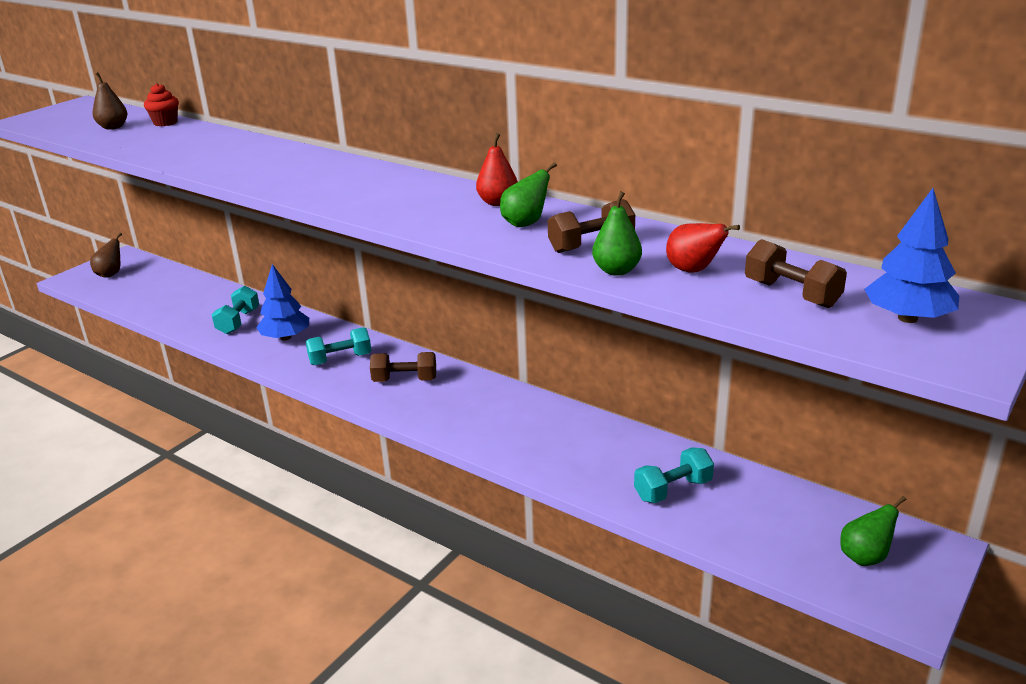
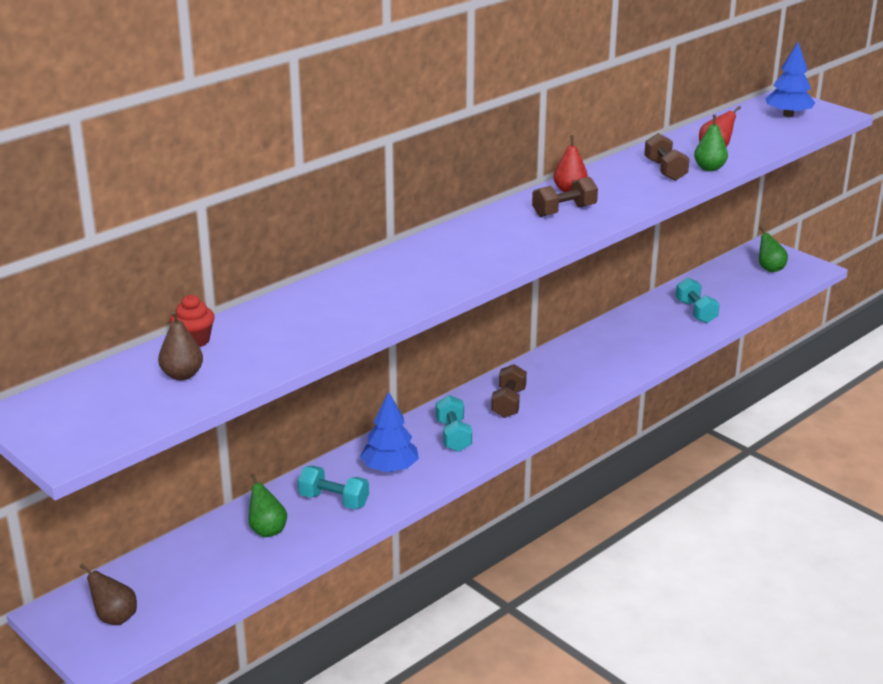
camera: 80 degrees left, 0 degrees up
(526, 223) = (617, 185): green pear -> green pear (267, 530)
(791, 294) = (753, 132): brown dumbbell -> brown dumbbell (564, 211)

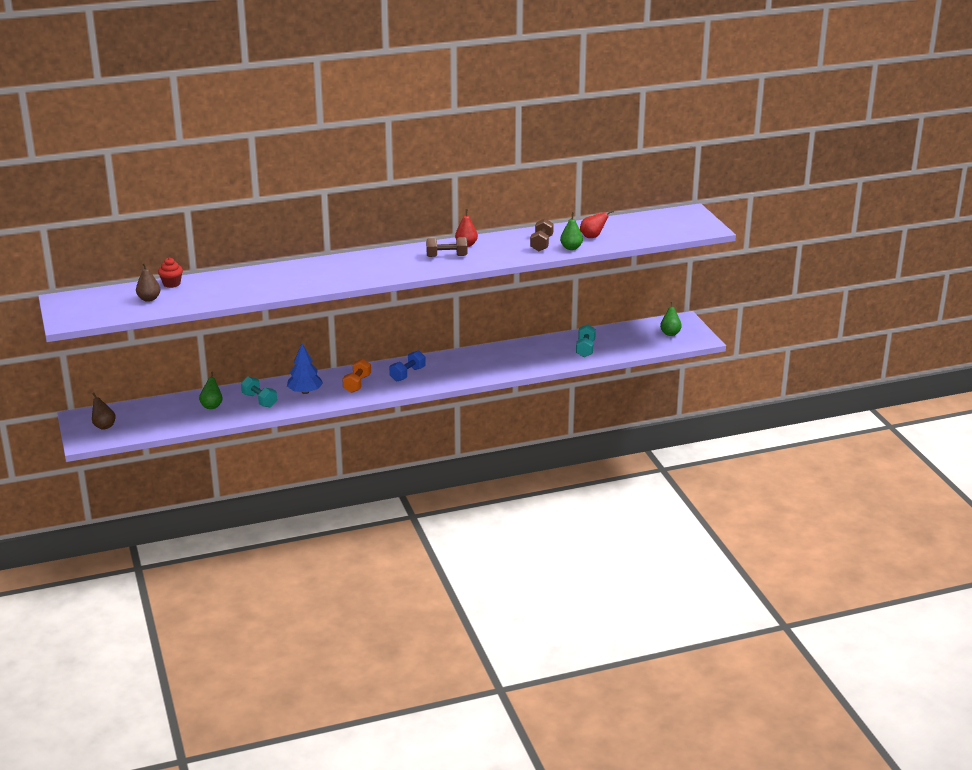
camera: 25 degrees right, 0 degrees up
(453, 436) = (357, 384): turquoise dumbbell -> orange dumbbell
(508, 403) = (407, 374): brown dumbbell -> blue dumbbell
(788, 115) = (675, 223): blue tree -> none

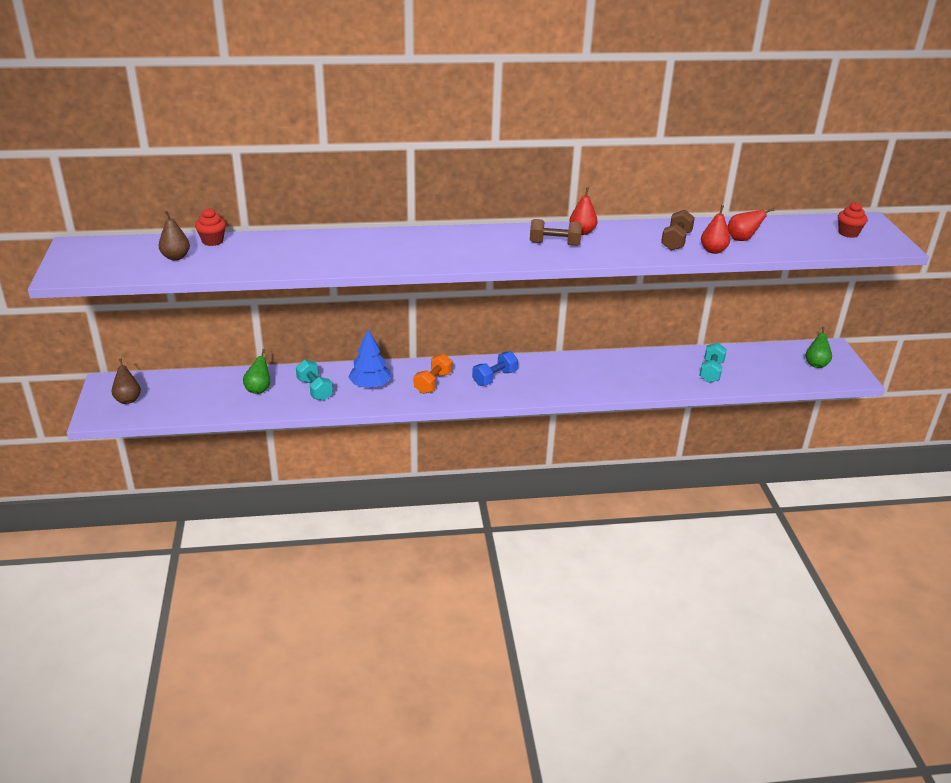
camera: 10 degrees right, 5 degrees up
(571, 248) = (713, 250): green pear -> red pear
(675, 223) = (848, 233): none -> red cupcake

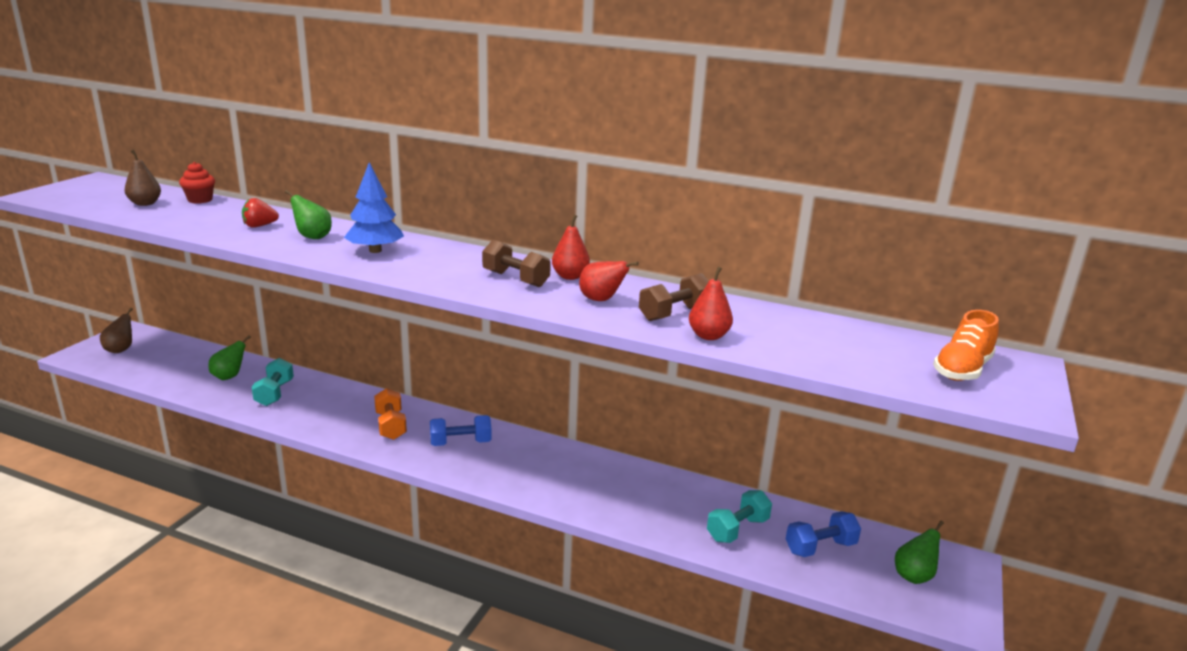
camera: 30 degrees right, 10 degrees down
(310, 251) = (259, 226): none -> red strawberry
(366, 249) = (312, 237): none -> green pear
(370, 385) = (328, 407): blue tree -> blue tree (375, 250)
(433, 383) = (391, 426): orange dumbbell -> orange dumbbell turned 75 degrees counterclockwise
(742, 239) = (773, 334): red pear -> red pear (601, 300)
(760, 366) = (820, 547): none -> blue dumbbell
(848, 233) = (962, 370): red cupcake -> orange shoe

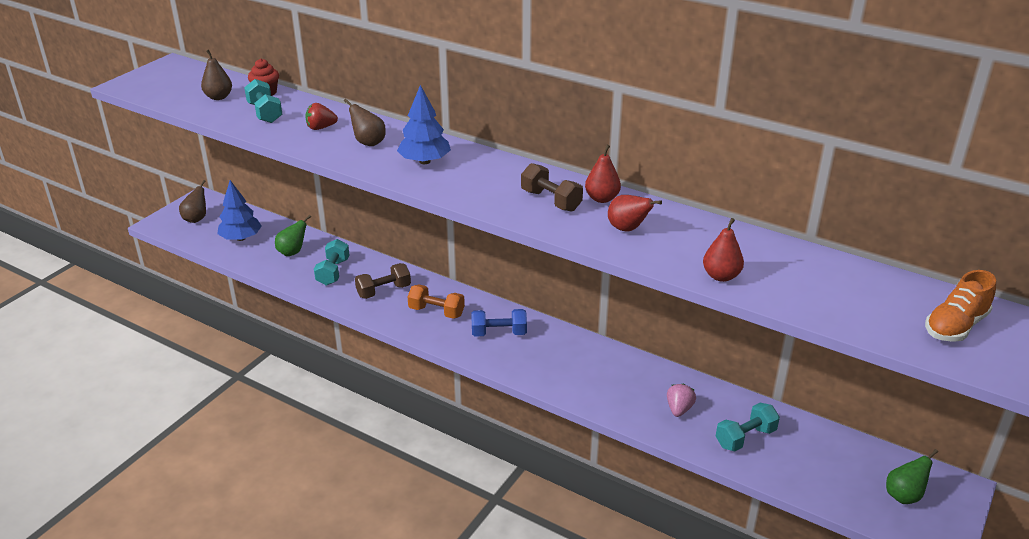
camera: 10 degrees right, 10 degrees up
(171, 366) = (241, 238): none -> blue tree
(197, 215) = (265, 113): none -> turquoise dumbbell
(312, 237) = (368, 143): green pear -> brown pear
(391, 426) = (436, 312): orange dumbbell -> orange dumbbell turned 60 degrees counterclockwise
(663, 506) = (679, 409): none -> pink strawberry
(674, 313) = (693, 248): brown dumbbell -> brown dumbbell (384, 291)
(820, 547) = (820, 461): blue dumbbell -> none

